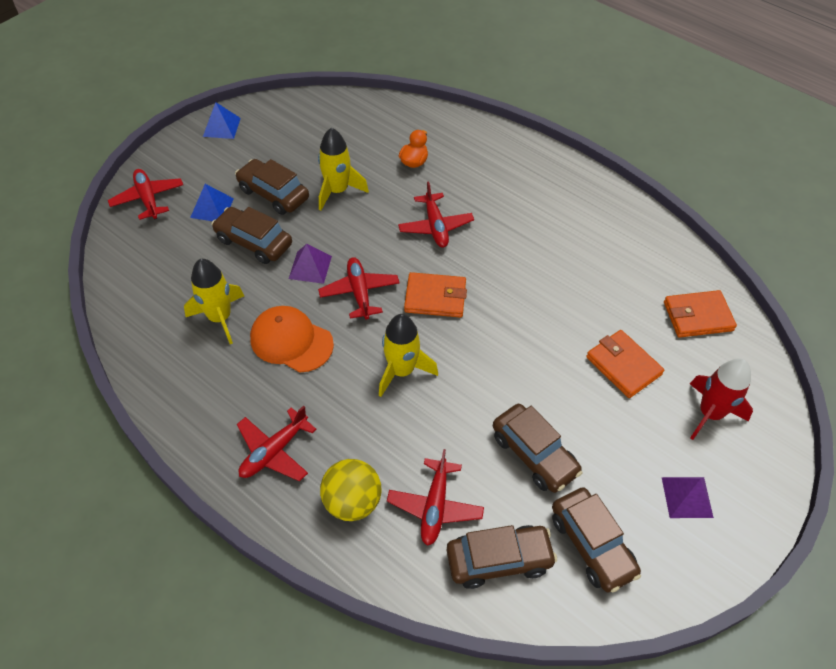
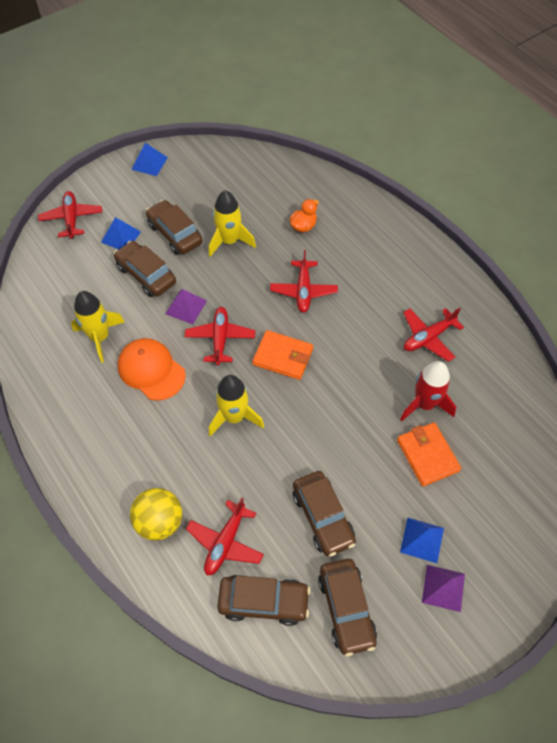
camera: 15 degrees right, 5 degrees up
(274, 451) = (110, 463): red plane -> red plane (428, 337)
(647, 453) = (422, 540): none -> blue pyramid
(697, 316) = (511, 424): orange wallet -> none
(710, 413) = (490, 517): red rocket -> red rocket (424, 404)

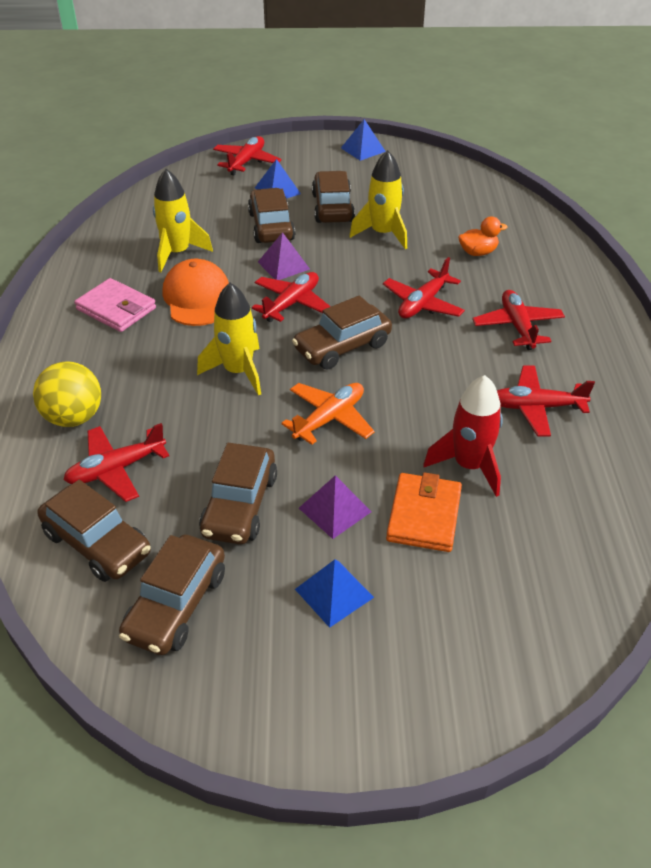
camera: 35 degrees right, 15 degrees down
(102, 414) = (116, 309): none -> pink wallet
(283, 357) = (342, 347): orange wallet -> brown car
(321, 419) = (329, 419): none -> orange plane
(373, 278) = (517, 326): none -> red plane
(443, 588) = (312, 657): purple pyramid -> purple pyramid (334, 510)

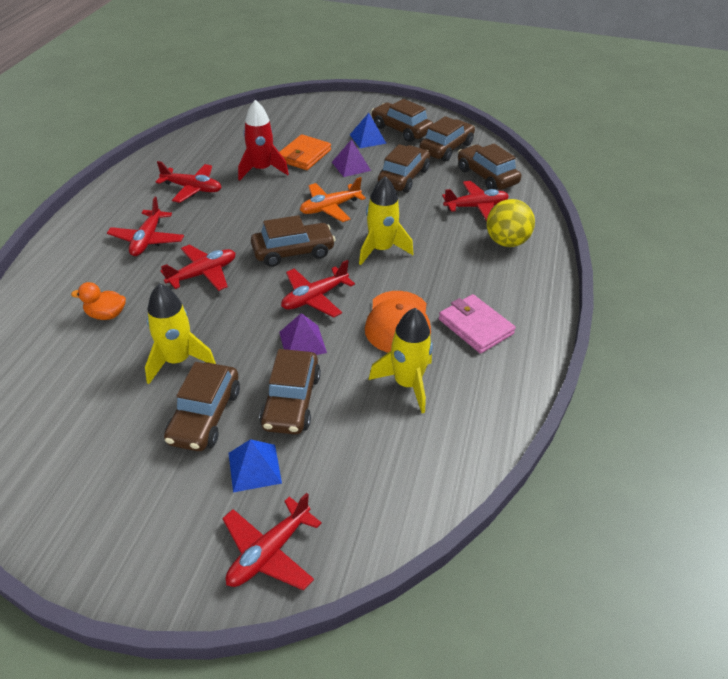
camera: 165 degrees left, 0 degrees up
(277, 642) = (401, 130): none -> brown car
(363, 149) = (81, 538): blue pyramid -> none

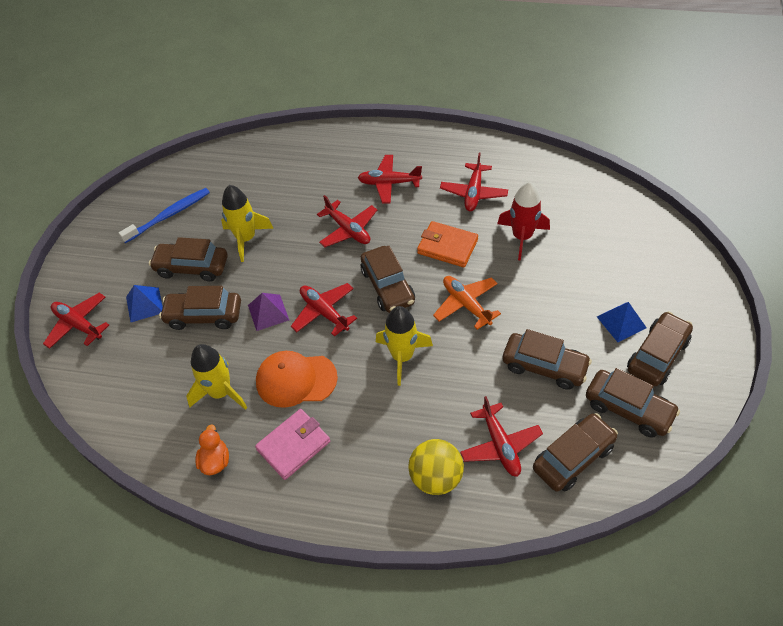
camera: 90 degrees right, 10 degrees up
(91, 447) = (168, 215): none -> blue toothbrush
(106, 315) = (293, 185): orange duck -> orange duck (215, 461)
(304, 155) = (562, 267): orange wallet -> orange wallet (447, 246)
(351, 166) = (553, 313): purple pyramid -> none

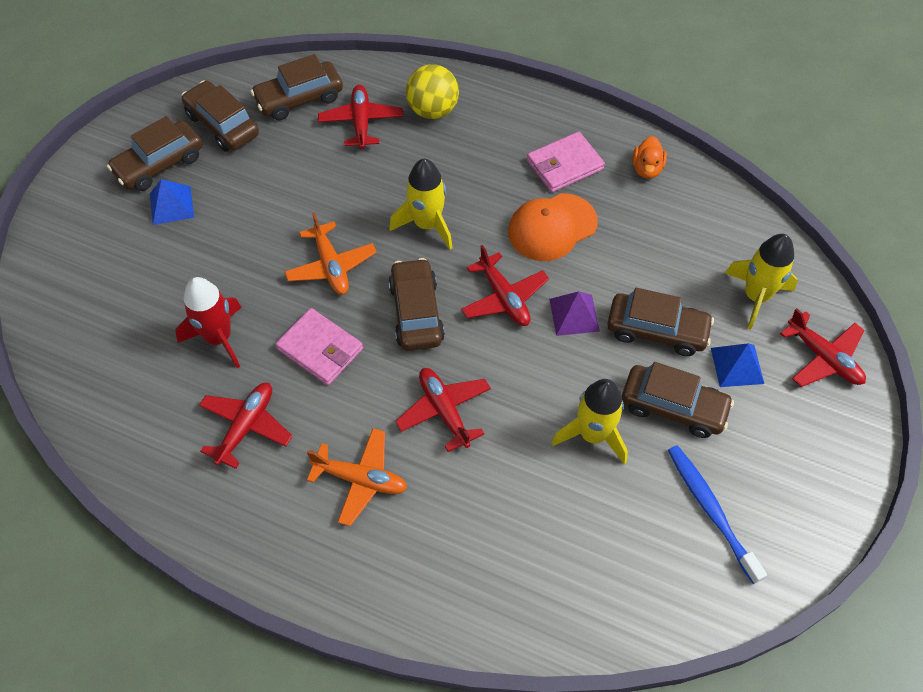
camera: 170 degrees left, 5 degrees up
(168, 215) = (711, 511): blue toothbrush -> blue toothbrush turned 90 degrees clockwise
(221, 392) = (638, 233): yellow rocket -> yellow rocket (756, 296)
(296, 380) = (552, 227): orange cap -> orange cap turned 135 degrees clockwise
(389, 183) = (360, 479): red plane -> orange plane
(447, 246) = (320, 349): orange wallet -> pink wallet
(544, 366) = (280, 180): brown car -> none

